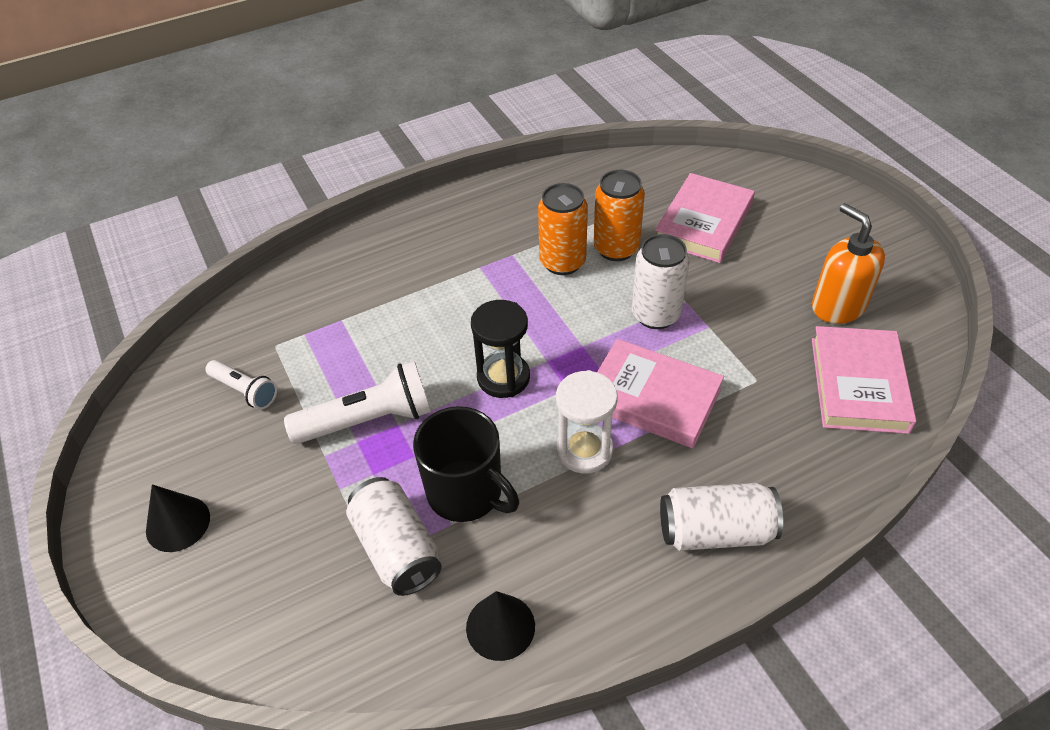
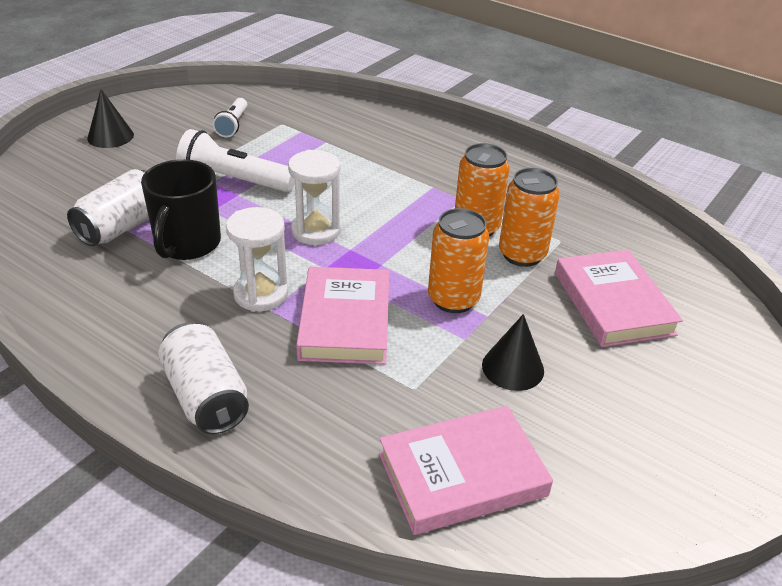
camera: 60 degrees right, 10 degrees down
(368, 420) = (234, 181): white flashlight -> white flashlight turned 150 degrees clockwise
(500, 626) = (67, 293): black cone -> black cone (513, 367)
(503, 377) = (316, 231): black hourglass -> white hourglass
(655, 315) = (453, 299): white can -> orange can
(703, 223) = (613, 303): pink book -> pink book turned 75 degrees clockwise
(838, 306) = (574, 435): orange soap dispenser -> none

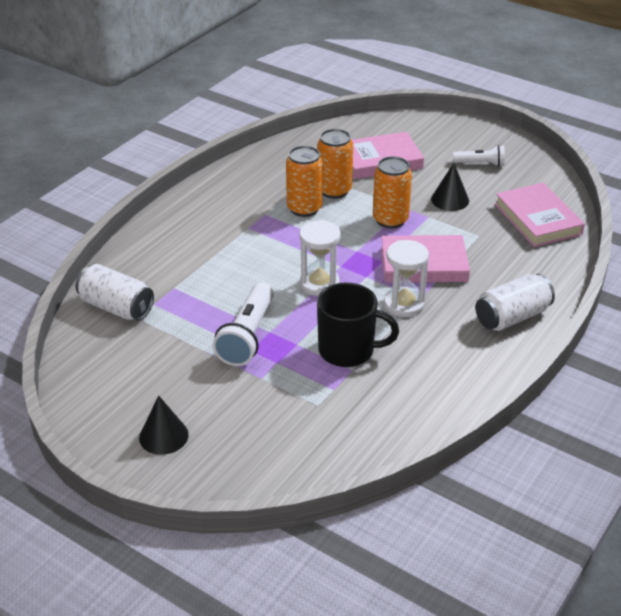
camera: 90 degrees left, 0 degrees up
(122, 226) = (328, 393): white can -> white can (116, 307)
(233, 125) = (140, 350): white flashlight -> white flashlight (480, 164)

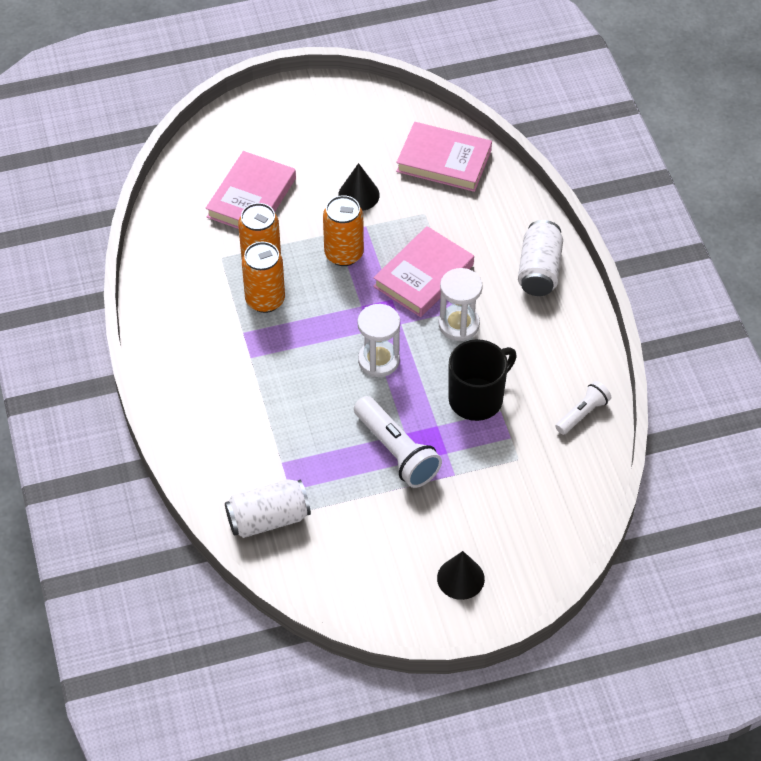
camera: 50 degrees left, 15 degrees up
(480, 164) = (331, 136): white flashlight -> white flashlight (582, 414)

